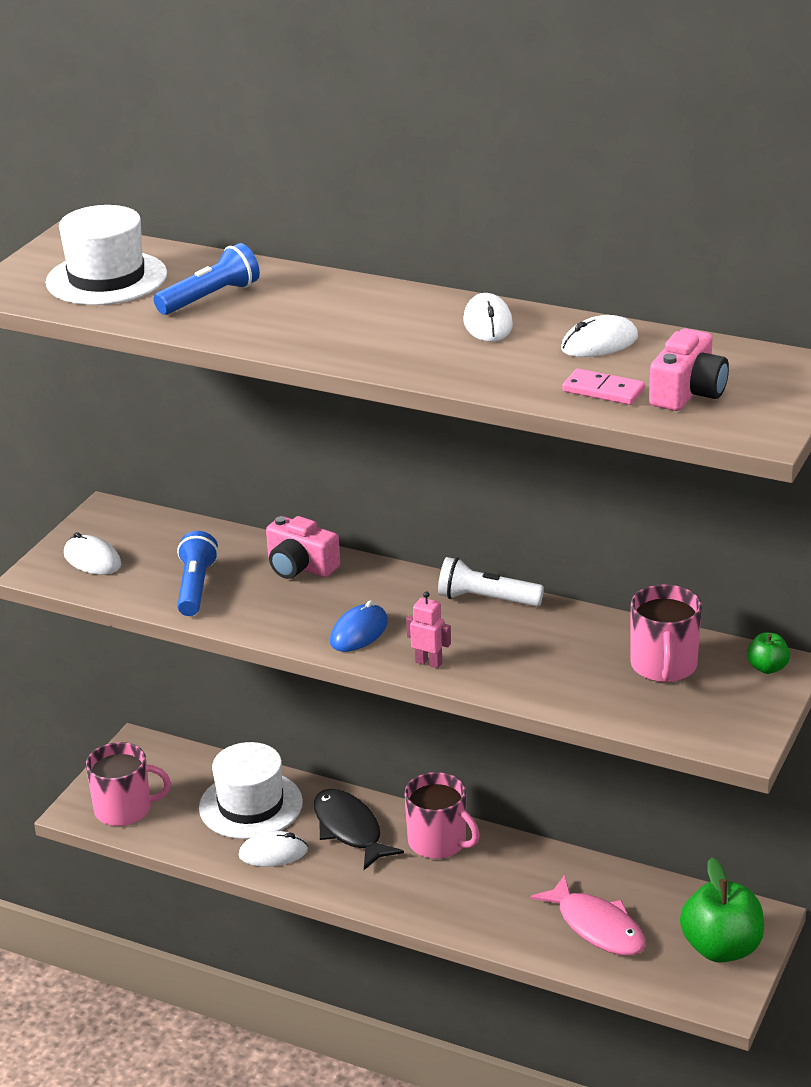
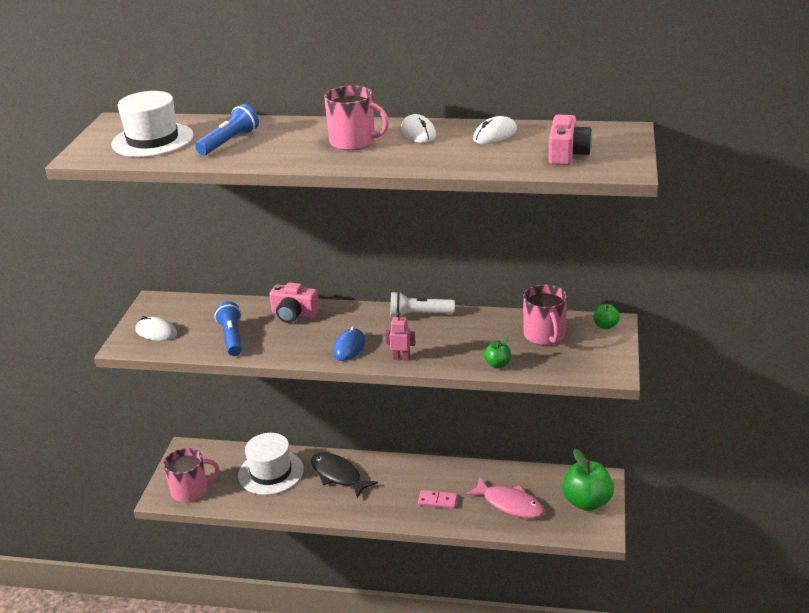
camera: 15 degrees left, 0 degrees up
(273, 853) = (295, 499): white mouse -> none
(438, 842) = (395, 472): pink mug -> pink mug (353, 142)
(569, 699) = (497, 364): none -> green apple
(603, 391) = (515, 160): pink domino -> pink domino (437, 501)

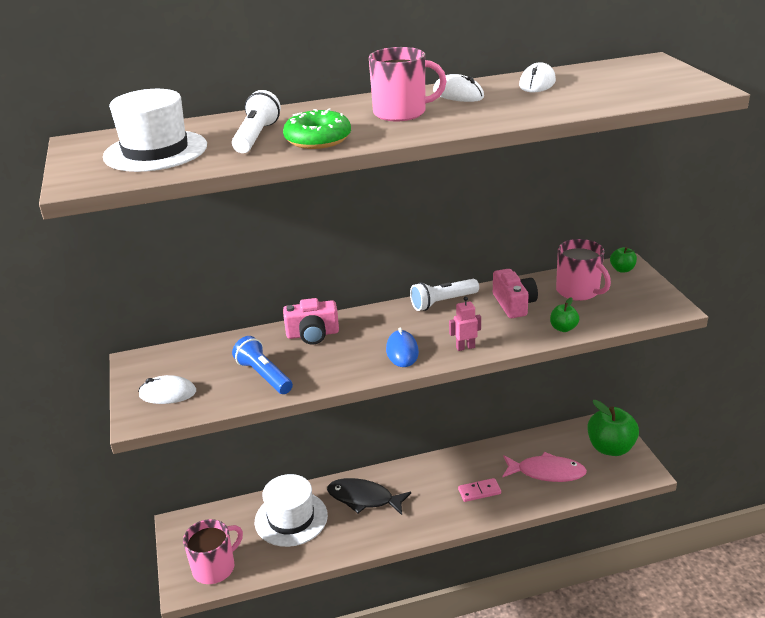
camera: 25 degrees left, 0 degrees up
(229, 142) = (256, 137): blue flashlight -> white flashlight
(267, 154) = (318, 139): none -> green donut
(567, 154) = (631, 86): pink camera -> pink camera (514, 304)

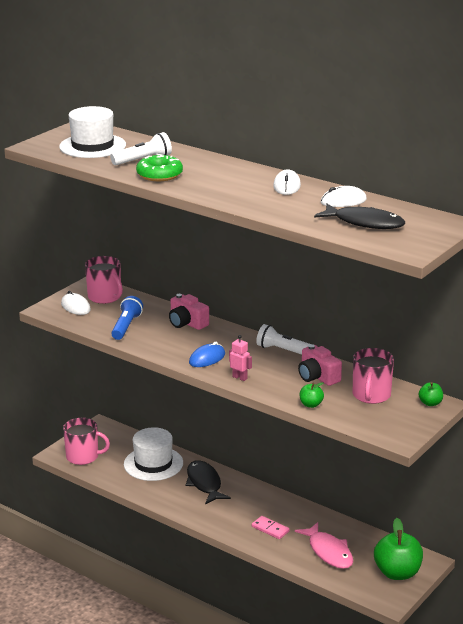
camera: 50 degrees right, 5 degrees down
(401, 113) = (231, 181): pink mug -> pink mug (105, 297)
(514, 304) = (317, 377): pink camera -> pink camera turned 105 degrees clockwise
(607, 88) = (364, 223): none -> black fish

